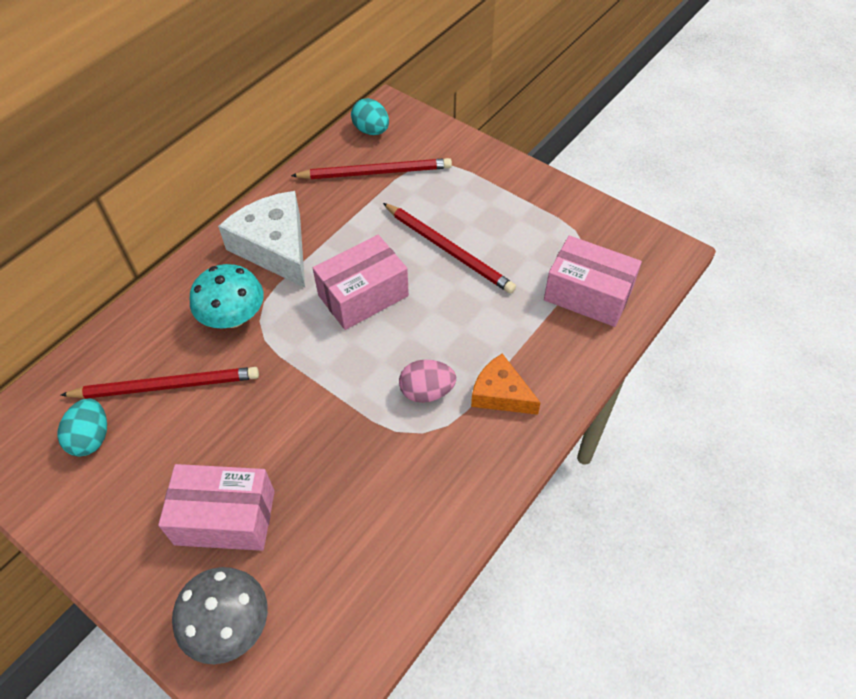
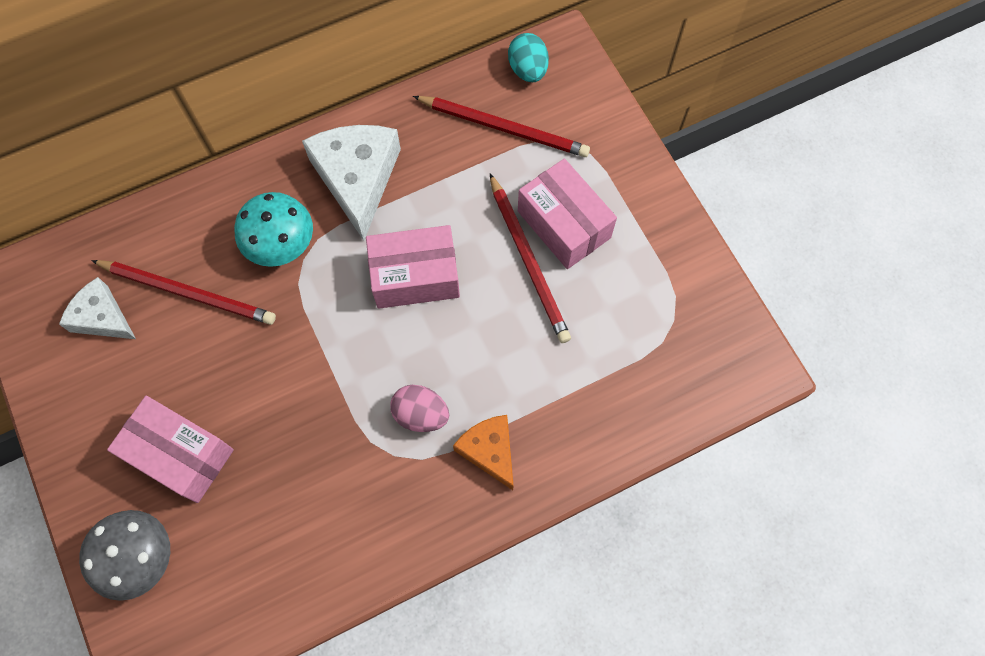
camera: 25 degrees right, 15 degrees up
(91, 438) = (102, 317): turquoise egg -> white cheese
(588, 295) = (641, 381): pink box -> pink box (563, 224)

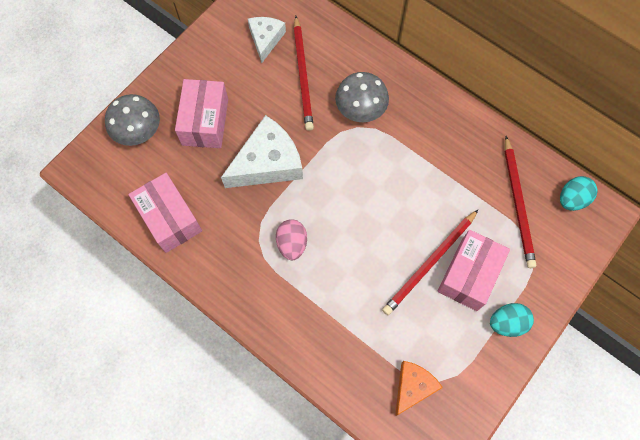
camera: 65 degrees right, 0 degrees up
(281, 244) = (360, 109): turquoise mushroom -> grey mushroom
(357, 179) = (428, 131): white cheese -> white cheese (268, 163)
(415, 276) = (381, 197): pink box -> pink box (169, 218)
(489, 451) = (288, 297): orange cheese -> orange cheese (413, 387)
(639, 212) = (507, 323): none -> turquoise egg

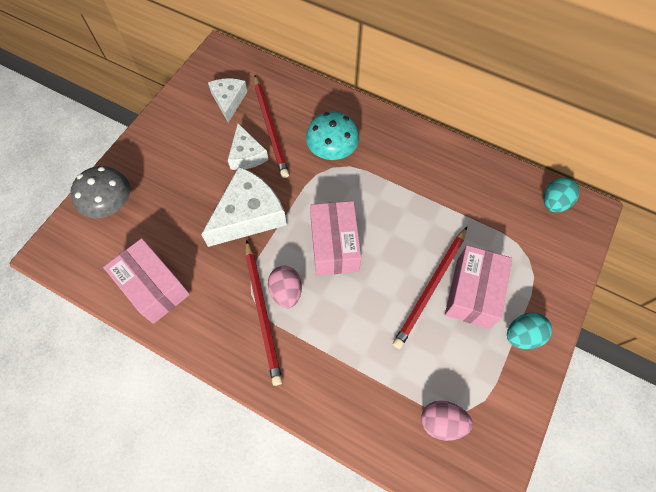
camera: 10 degrees left, 5 degrees down
(205, 122) = (179, 185): pink box -> pink box (334, 245)
(275, 100) = (247, 155): none -> white cheese
(360, 109) = (332, 150): grey mushroom -> turquoise mushroom
(413, 387) = (441, 422): orange cheese -> pink egg
(518, 204) = (503, 215): red pencil -> red pencil (262, 312)

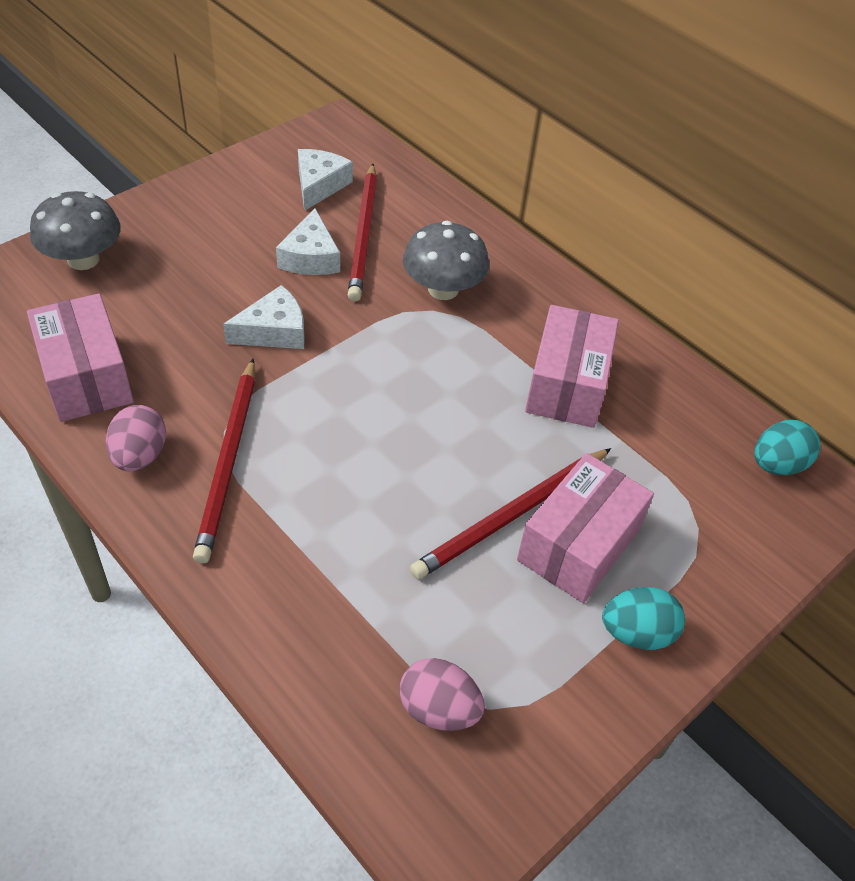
camera: 15 degrees right, 15 degrees down
(248, 215) = (274, 331): white cheese -> white cheese, size x0.60
(286, 291) = (279, 446): pink egg -> pink egg (140, 455)
(332, 150) = (443, 289): turquoise mushroom -> grey mushroom
(334, 245) = (384, 410): pink box -> pink box (567, 385)

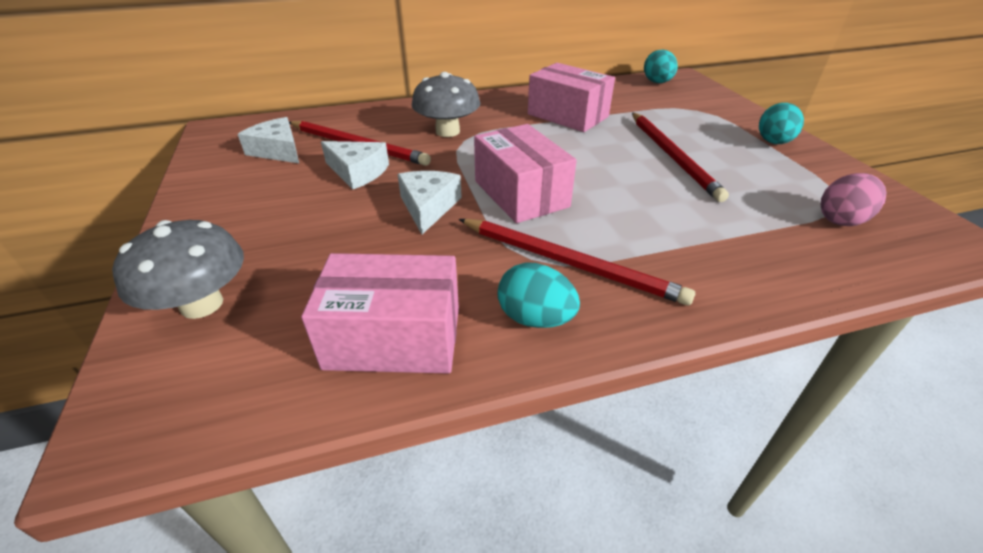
camera: 60 degrees left, 10 degrees down
(140, 455) = (535, 318): pink egg -> turquoise egg
(578, 544) = (702, 142): pink box -> pink box (521, 194)

